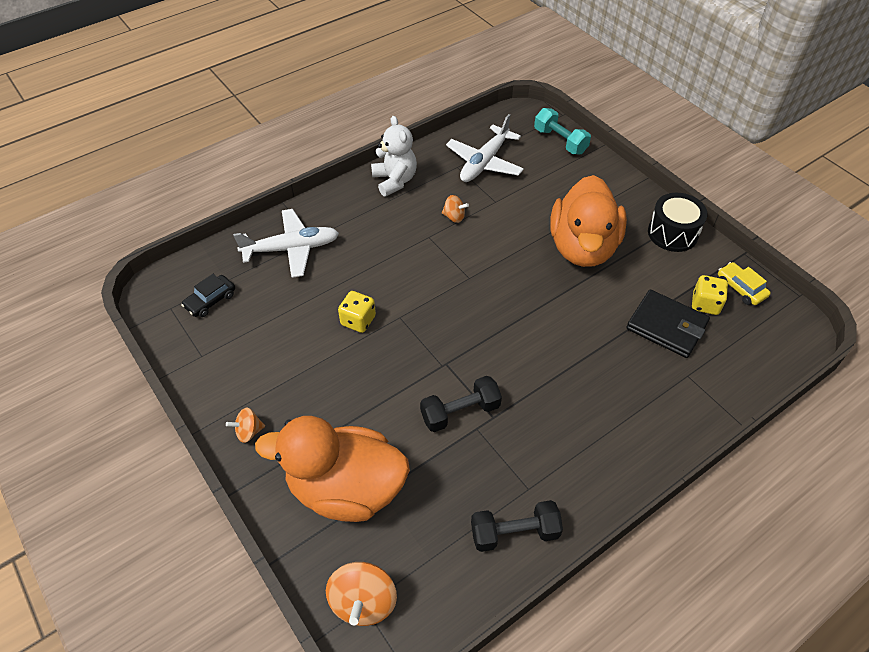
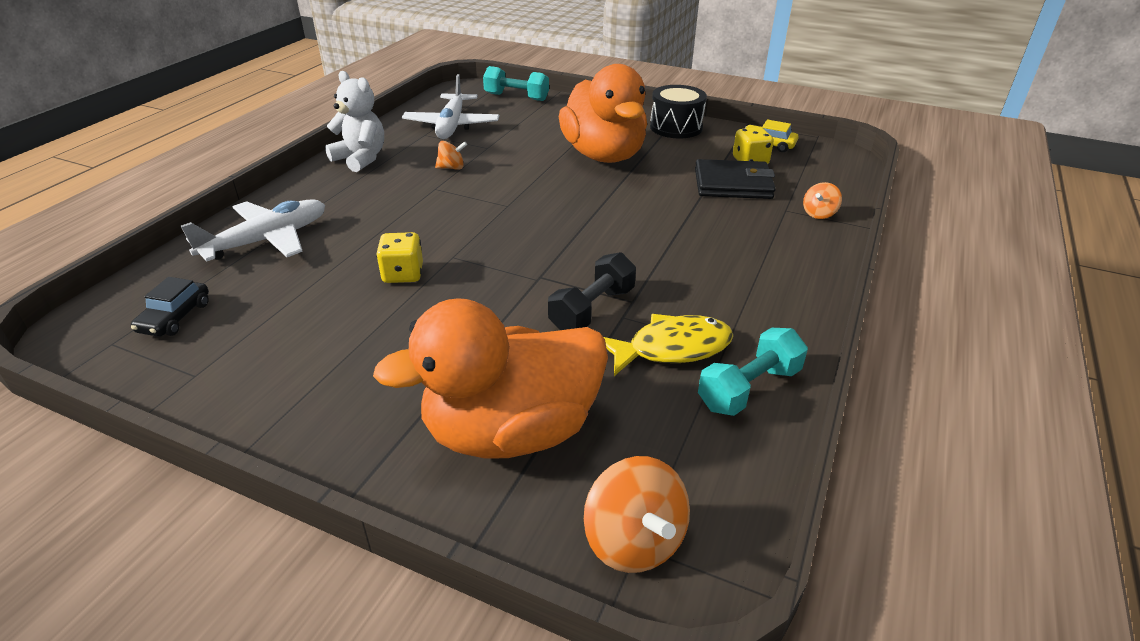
camera: 30 degrees left, 15 degrees down
(249, 432) = (324, 427): orange spinning top -> orange spinning top (819, 214)
(489, 473) = (672, 348): none -> yellow fish
(514, 533) = (749, 388): black dumbbell -> turquoise dumbbell

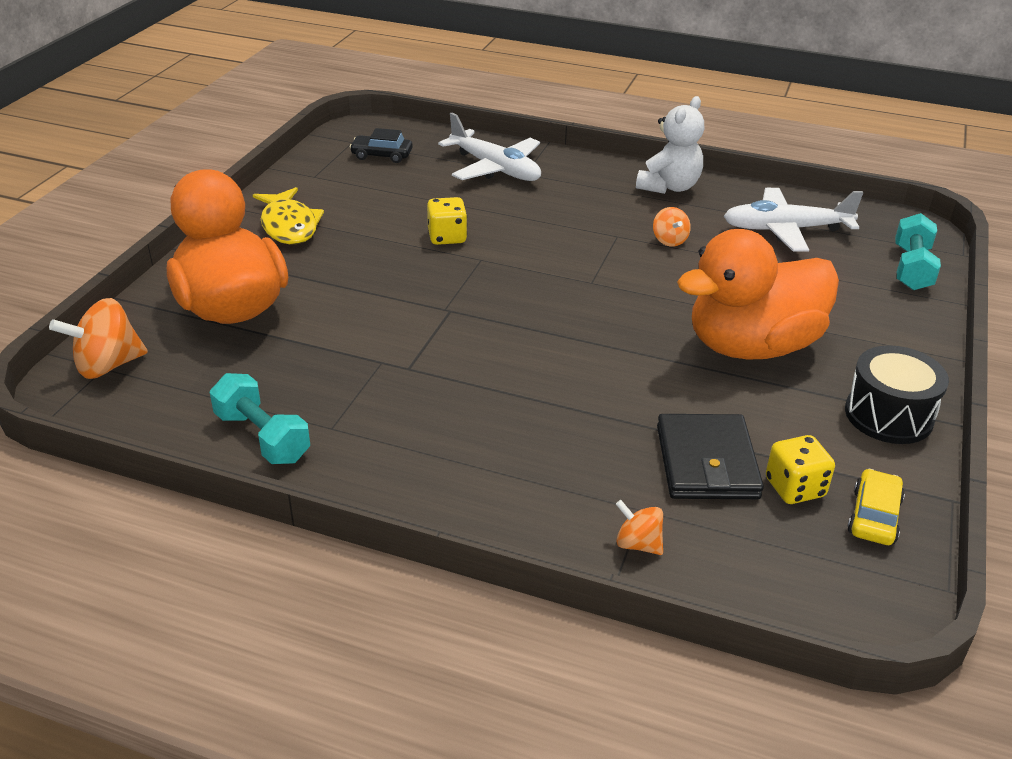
camera: 85 degrees right, 0 degrees up
(592, 309) = (392, 343): black dumbbell -> none
(672, 348) = (327, 391): yellow fish -> yellow fish (289, 226)

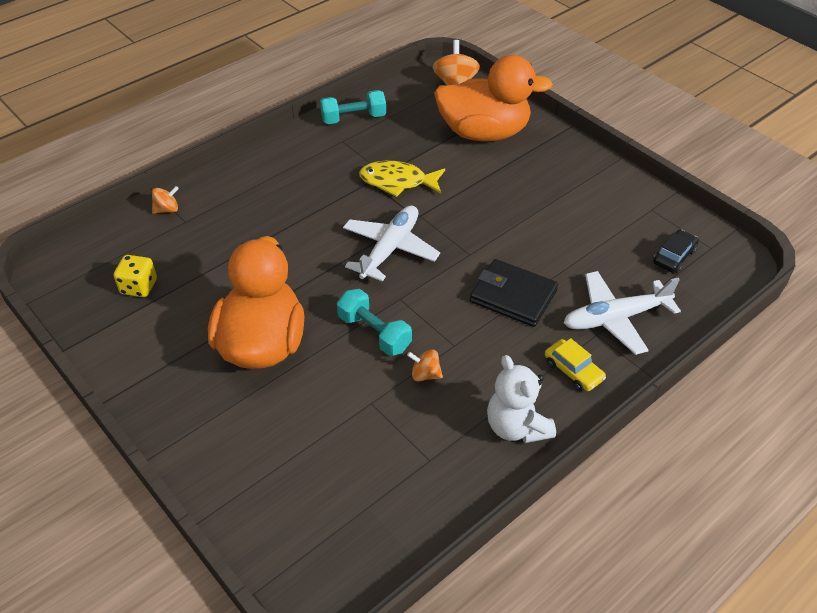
camera: 120 degrees right, 10 degrees up
(289, 226) = (574, 178): yellow fish -> yellow fish (397, 182)
(447, 237) = (511, 248): yellow dice -> none
(706, 462) = (190, 262): black wallet -> black wallet (513, 296)
(785, 229) = (389, 470): white plane -> white plane (390, 249)
(873, 516) = (90, 306): yellow car -> yellow car (573, 371)
(888, 415) = (142, 371): black drum -> none
(911, 268) = (266, 526): turquoise dumbbell -> turquoise dumbbell (374, 333)

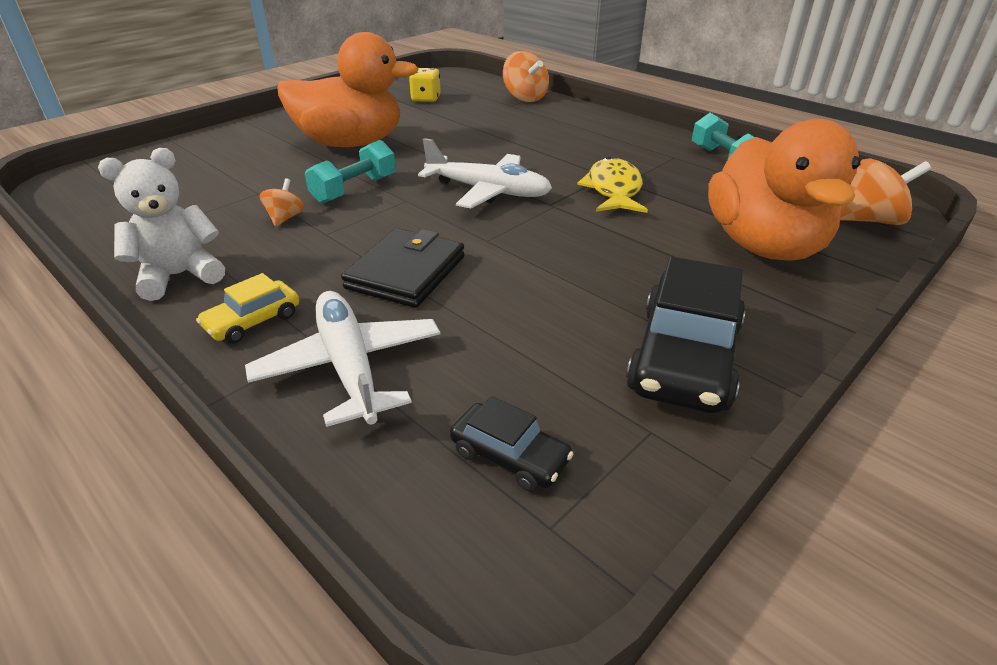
camera: 85 degrees right, 10 degrees down
(167, 209) = (525, 98): orange spinning top -> orange spinning top, size x1.75
(596, 188) = (685, 357): none -> black car

